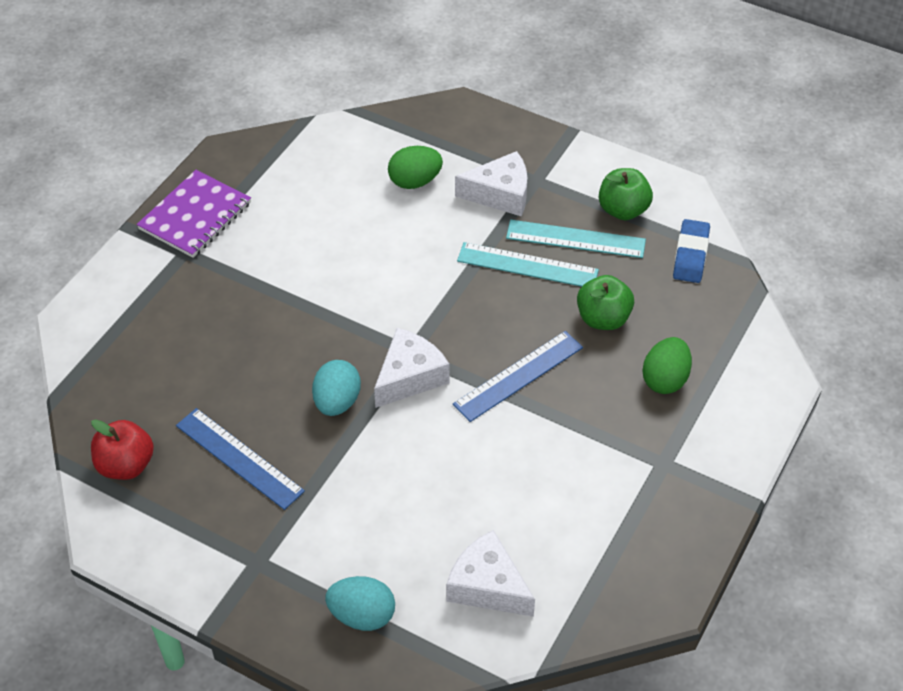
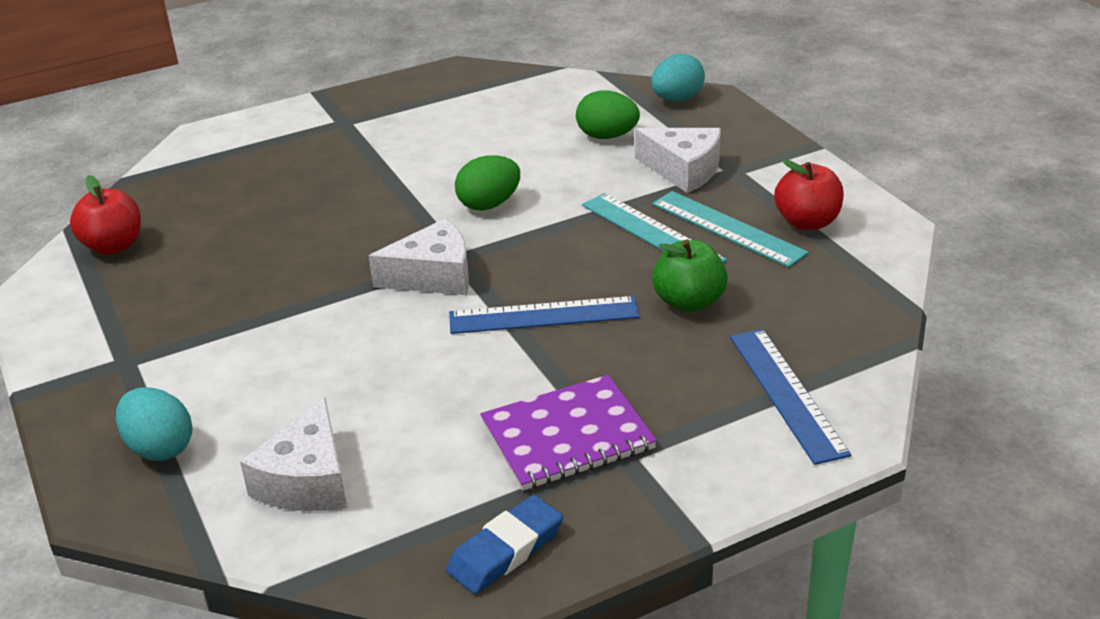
camera: 35 degrees right, 15 degrees down
(195, 216) = (381, 101): purple notebook -> purple notebook (567, 436)
(239, 458) = (208, 277): blue ruler -> blue ruler (787, 393)
(337, 402) = (343, 269): turquoise egg -> turquoise egg (677, 99)
(487, 586) = (307, 480): white cheese -> white cheese turned 150 degrees counterclockwise
(623, 210) = (807, 222): green apple -> red apple
(665, 379) = (705, 380): green egg -> green egg (489, 204)
(691, 255) = (850, 283): blue eraser -> blue eraser (506, 550)

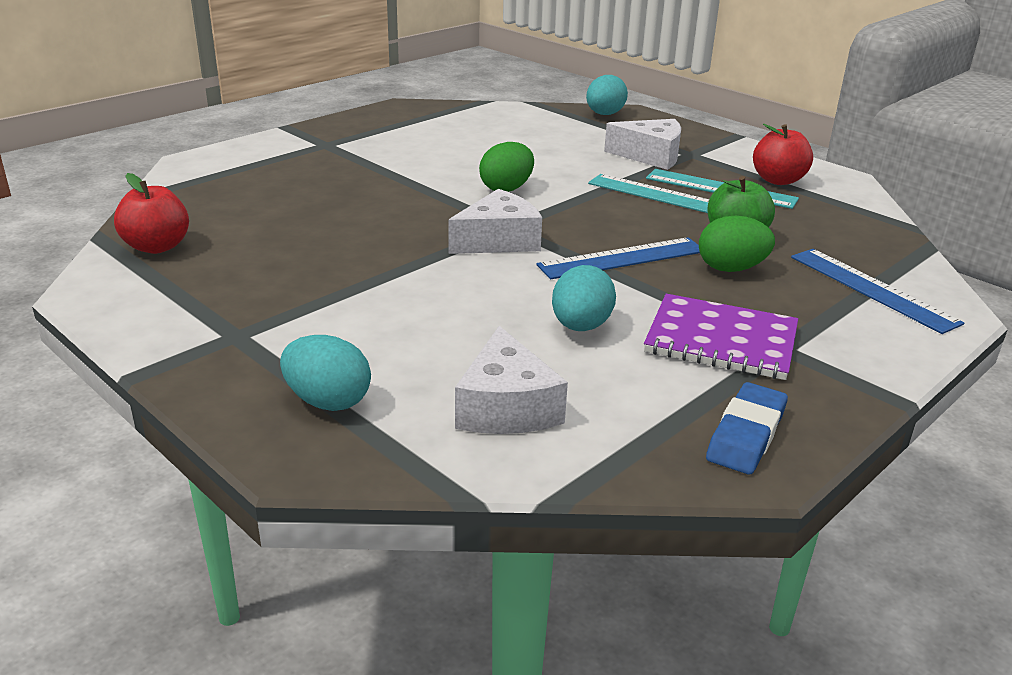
camera: 20 degrees left, 5 degrees down
(440, 397) = (581, 326): none -> turquoise egg
(567, 436) = (721, 340): purple notebook -> purple notebook turned 60 degrees clockwise
(607, 136) = (568, 139): green egg -> green egg (731, 269)

